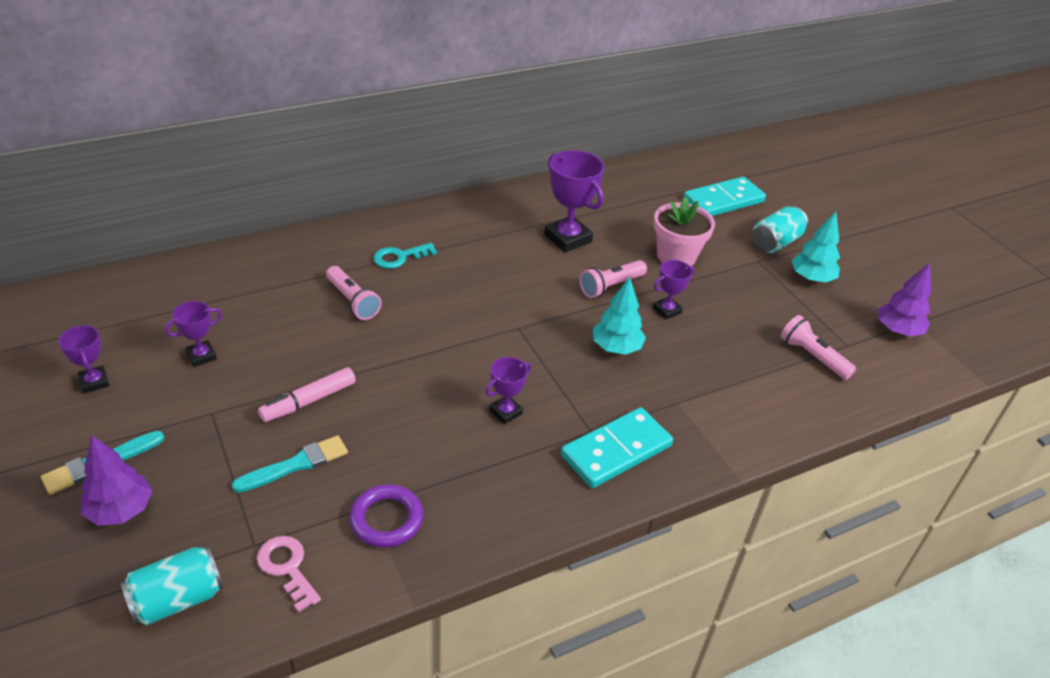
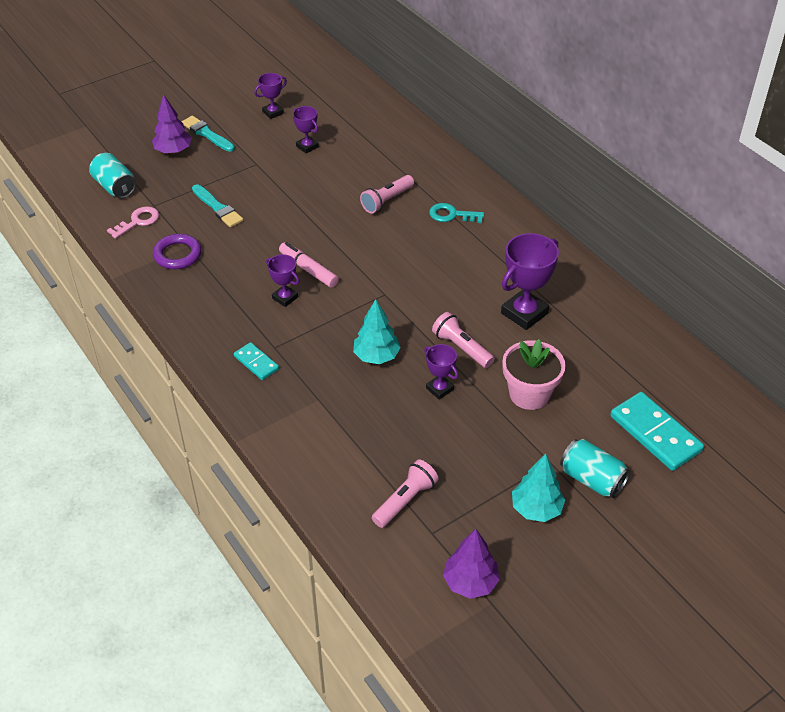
camera: 85 degrees right, 5 degrees up
(308, 401) = (275, 201): pink marker -> pink marker (308, 269)
(399, 257) = (451, 215): turquoise key -> turquoise key turned 45 degrees counterclockwise
(616, 450) = (256, 363): turquoise domino -> turquoise domino, size x0.55

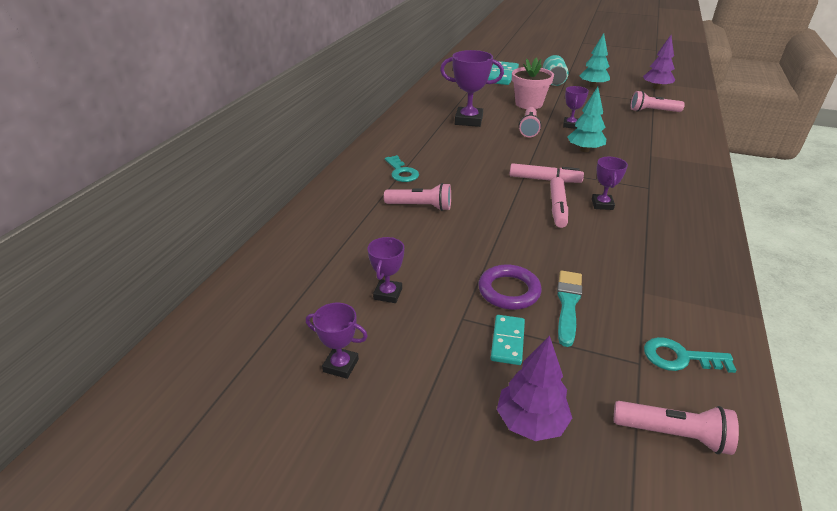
camera: 125 degrees left, 10 degrees down
(115, 187) = (673, 434): turquoise can -> pink flashlight
(138, 221) = (679, 357): pink key -> turquoise key
(177, 255) = (664, 291): purple ring -> purple ring (509, 291)
(207, 134) = (455, 409): turquoise brush -> none
(256, 363) = (673, 188): turquoise domino -> turquoise domino (507, 341)
(354, 290) = (544, 179): none -> pink marker

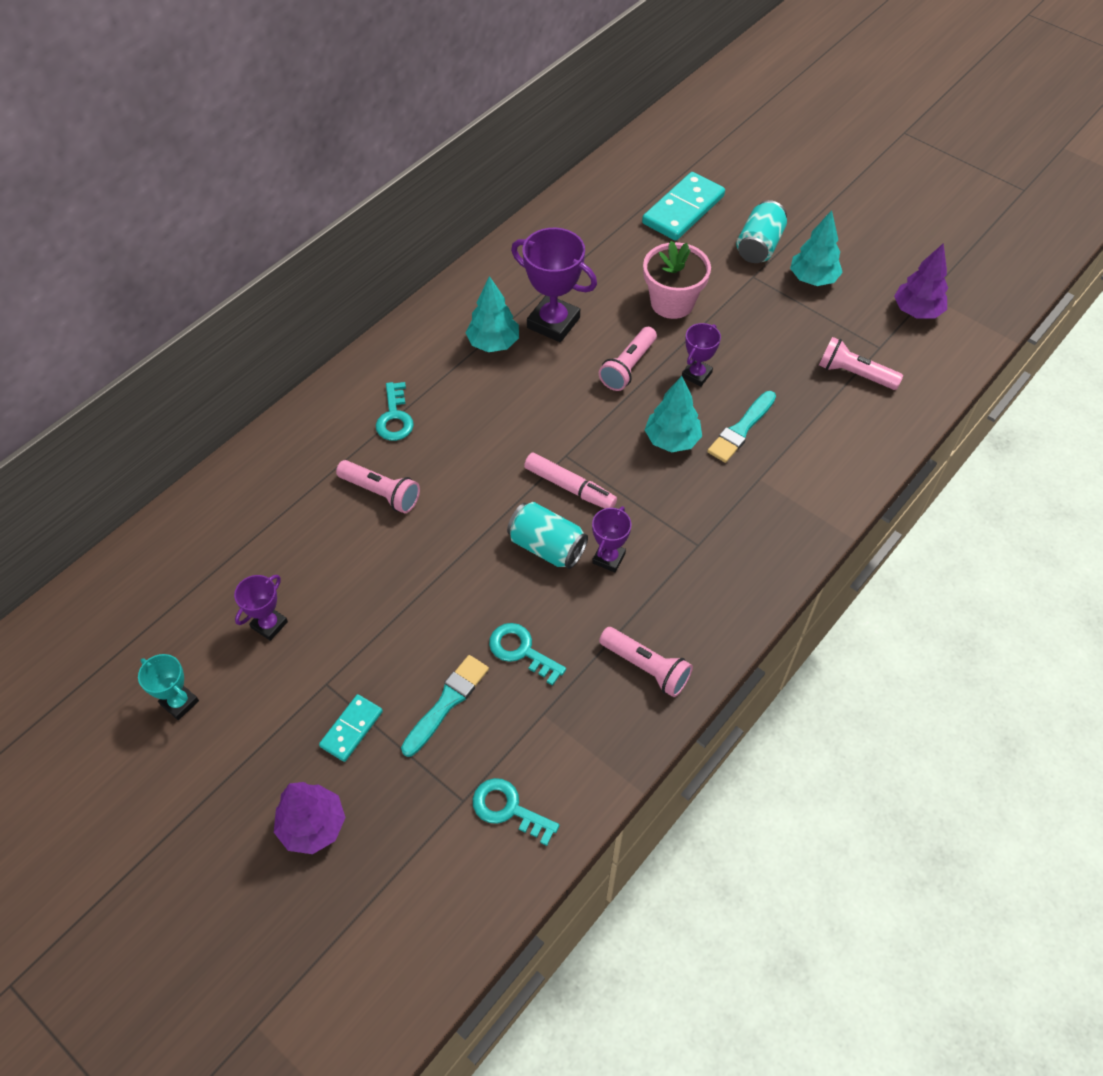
camera: 20 degrees right, 20 degrees up
(341, 365) = (179, 702): purple trophy -> turquoise trophy
(439, 133) = (493, 343): none -> turquoise tree
(509, 291) = (397, 663): purple ring -> none
(557, 208) = (547, 547): pink marker -> turquoise can
(593, 261) = (521, 650): none -> turquoise key
(618, 139) = (741, 429): none -> turquoise brush
(673, 434) = (430, 885): pink flashlight -> pink flashlight (646, 667)

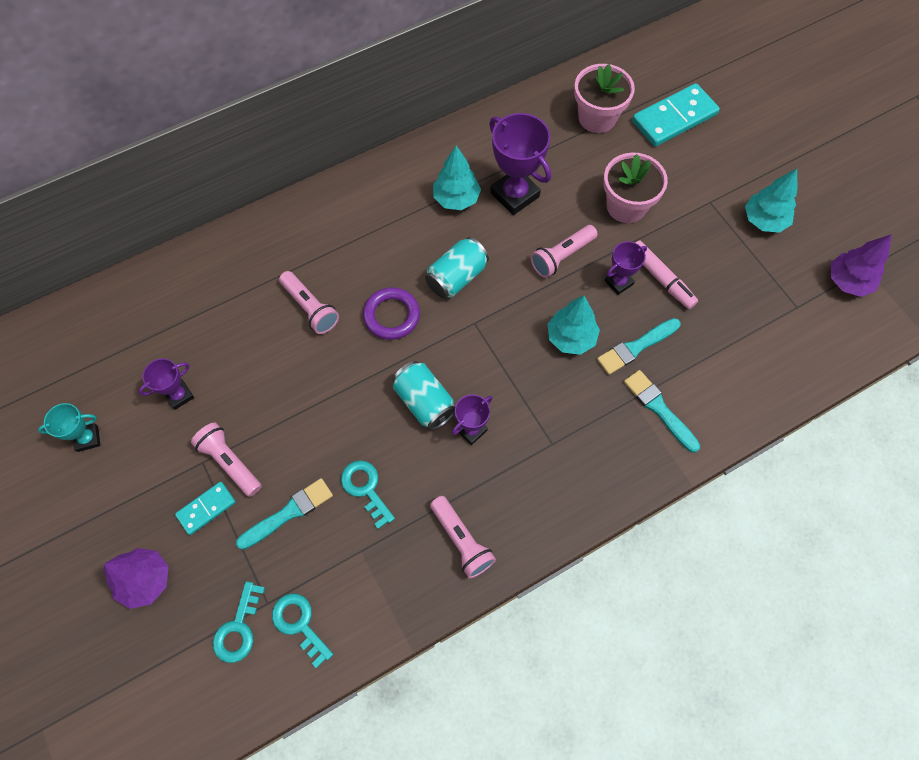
camera: 20 degrees right, 10 degrees up
(179, 702) = (88, 438): turquoise trophy -> turquoise trophy turned 75 degrees counterclockwise
(394, 417) = (348, 243): turquoise key -> turquoise key (238, 628)
(474, 474) = (391, 316): none -> purple ring
(570, 487) = (465, 354): pink marker -> pink marker (661, 279)
(606, 229) = (597, 118): none -> pink flower pot
(759, 246) = (728, 173): turquoise can -> turquoise can (456, 277)
(790, 479) = (659, 409): none -> turquoise brush
(854, 374) = (762, 326): pink flashlight -> pink flashlight (230, 462)

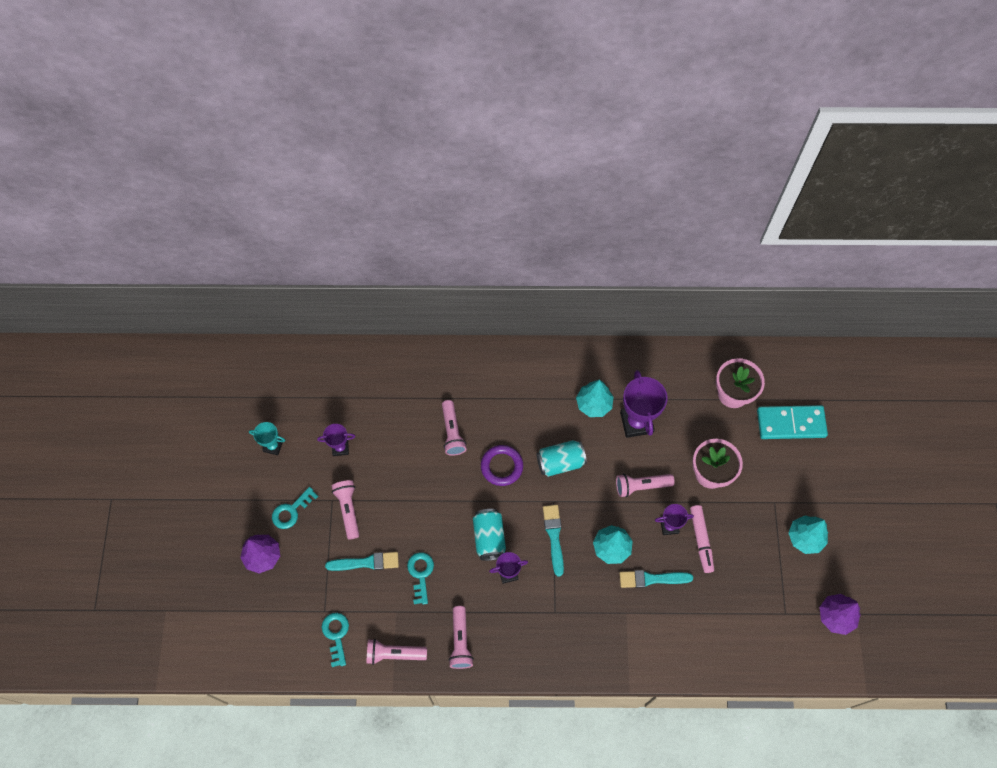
camera: 30 degrees right, 0 degrees up
(206, 508) = (319, 531): turquoise domino -> none
(238, 628) = (300, 617): turquoise key -> turquoise key (291, 511)
(388, 603) = (394, 653): none -> pink flashlight
(659, 409) = (640, 629): turquoise brush -> turquoise brush (554, 536)

